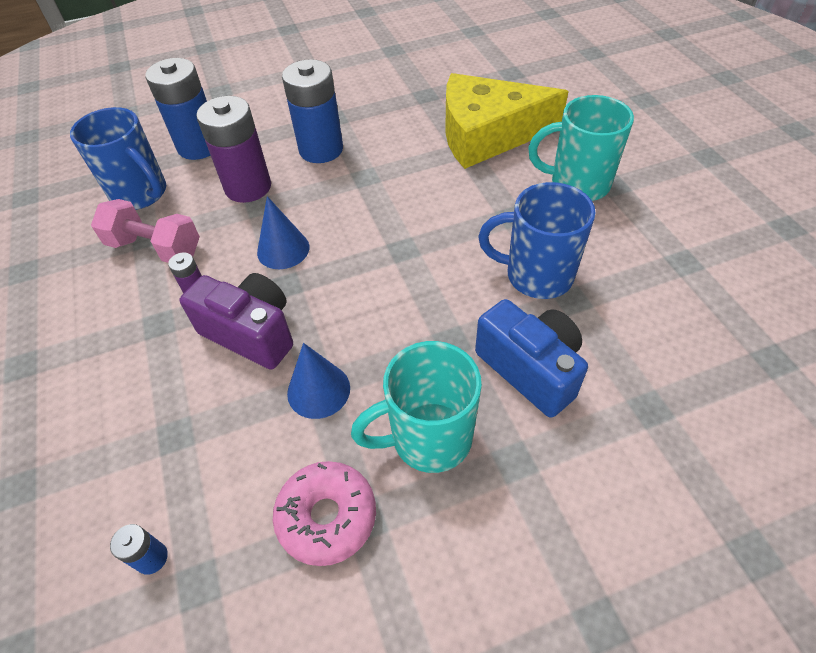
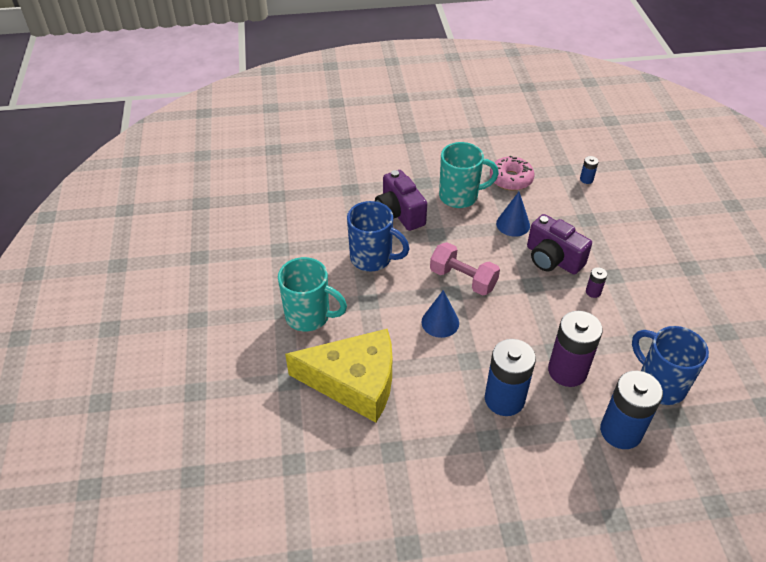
camera: 170 degrees left, 5 degrees down
(155, 248) = (631, 329): pink dumbbell -> pink dumbbell (463, 279)
(283, 249) = (535, 309): blue cone -> blue cone (440, 322)
(530, 369) = (399, 213): blue camera -> purple camera

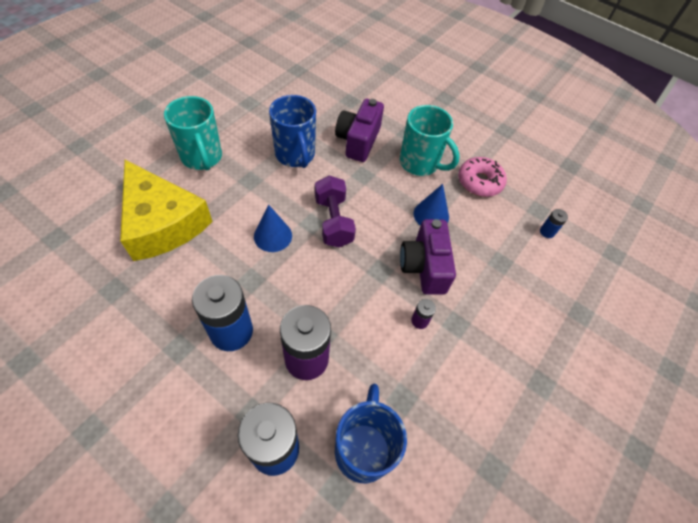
camera: 40 degrees right, 10 degrees up
(463, 279) = (333, 221): pink dumbbell -> purple dumbbell

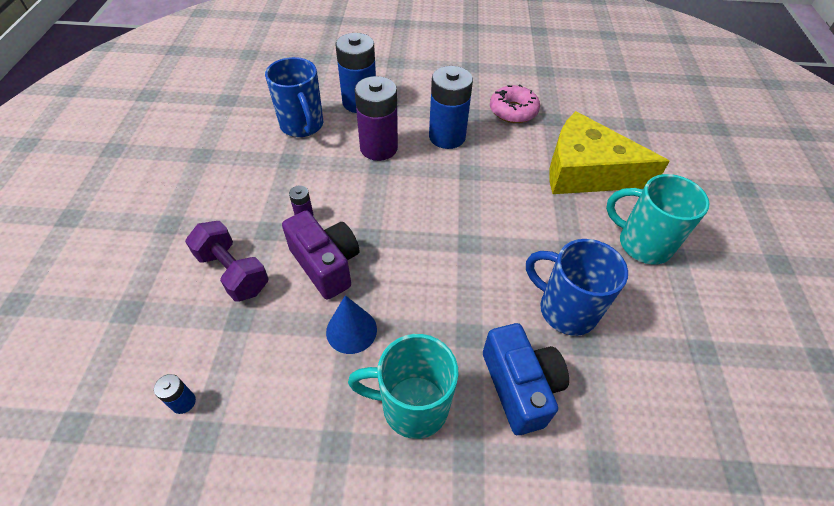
camera: 150 degrees right, 5 degrees down
(273, 236) = (490, 211): blue cone -> none
(333, 221) = (451, 257): purple dumbbell -> purple dumbbell (233, 272)
(358, 141) = (520, 386): purple camera -> blue camera
(479, 182) = (310, 431): pink donut -> pink donut (513, 111)

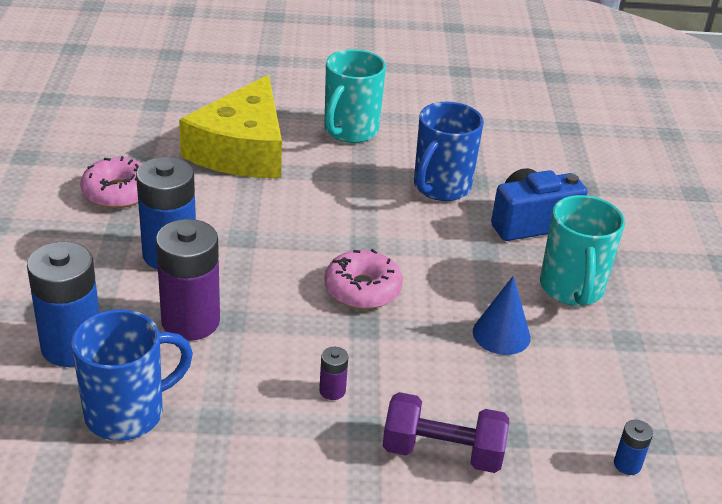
camera: 95 degrees left, 15 degrees down
(233, 272) = (442, 452): purple dumbbell -> purple dumbbell turned 60 degrees clockwise
(326, 264) = (414, 361): purple camera -> none
(411, 238) = (362, 289): none -> pink donut

